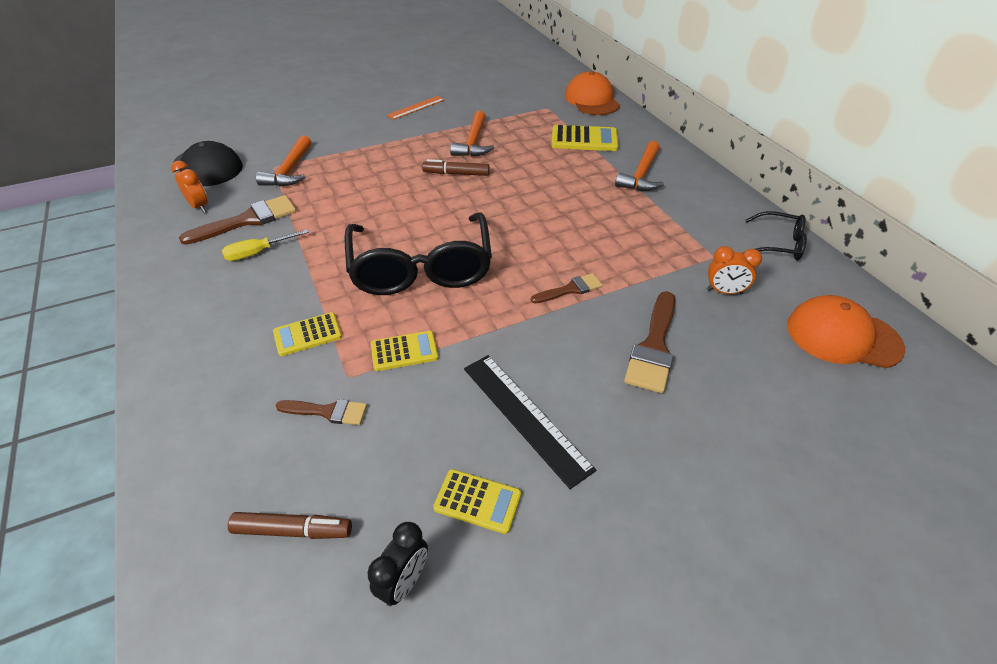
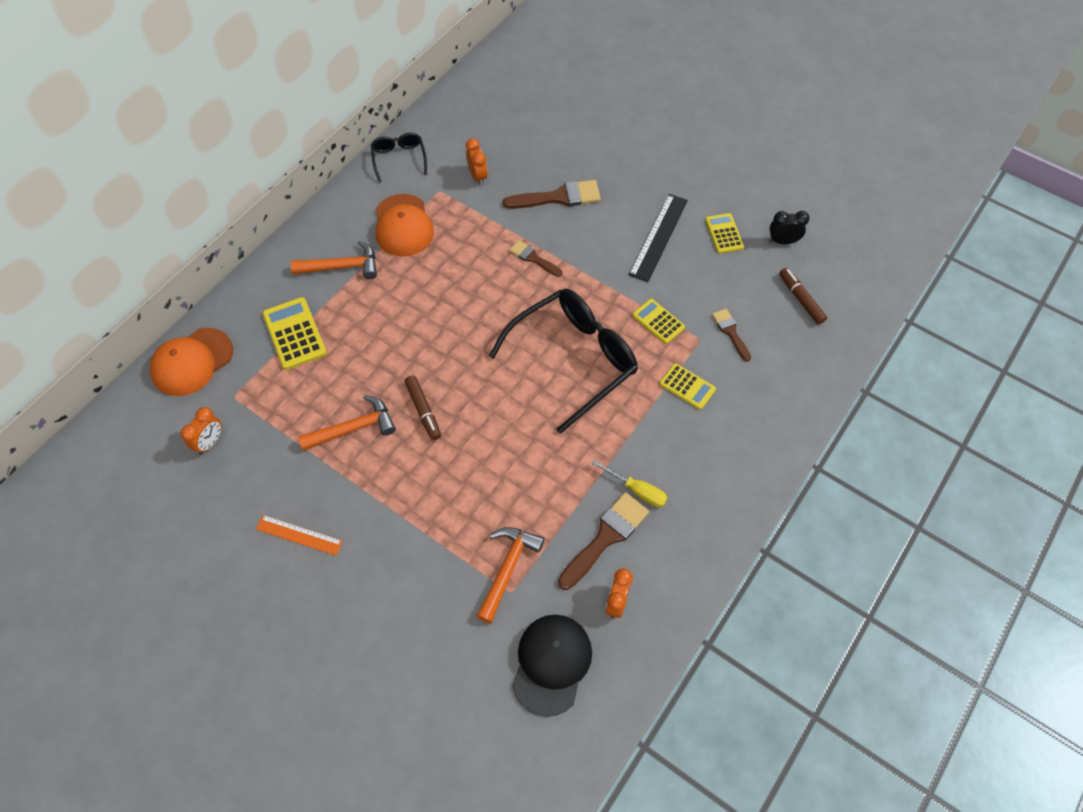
camera: 120 degrees left, 15 degrees up
(247, 220) = (606, 537): brown brush -> brown brush turned 105 degrees clockwise
(289, 170) = (508, 569): orange hammer -> orange hammer turned 45 degrees counterclockwise
(518, 94) = (210, 442): none -> orange clock
(843, 336) = (485, 115): orange cap -> orange cap (403, 225)

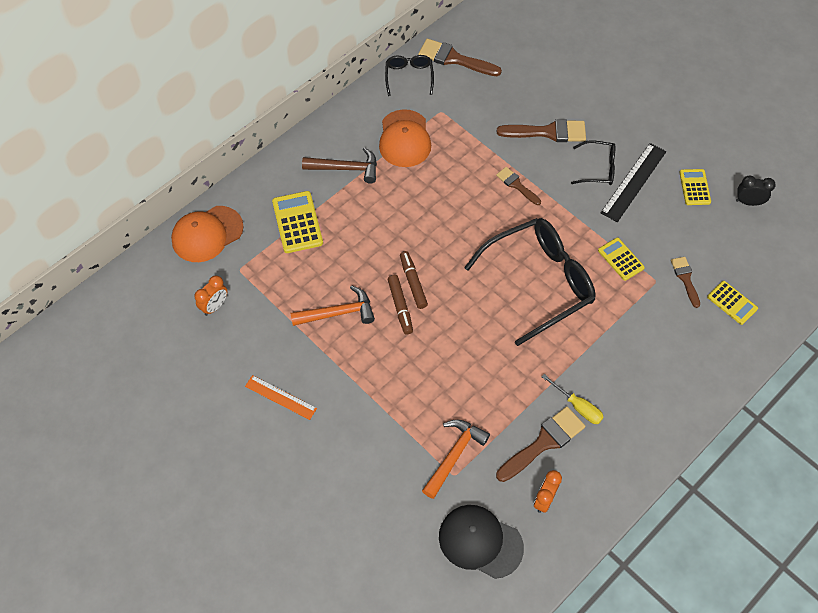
camera: 10 degrees right, 0 degrees up
(342, 267) = (346, 168): orange hammer -> brown hammer
(446, 134) = (454, 59): none -> brown brush
(478, 176) = (477, 103): orange clock -> none
(551, 664) = (480, 542): black cap -> black cap turned 90 degrees counterclockwise
(619, 228) = (598, 168): none -> black glasses
(687, 386) = (637, 322): yellow calculator -> yellow calculator (732, 303)
(801, 299) = (755, 258): brown marker -> brown marker (413, 282)

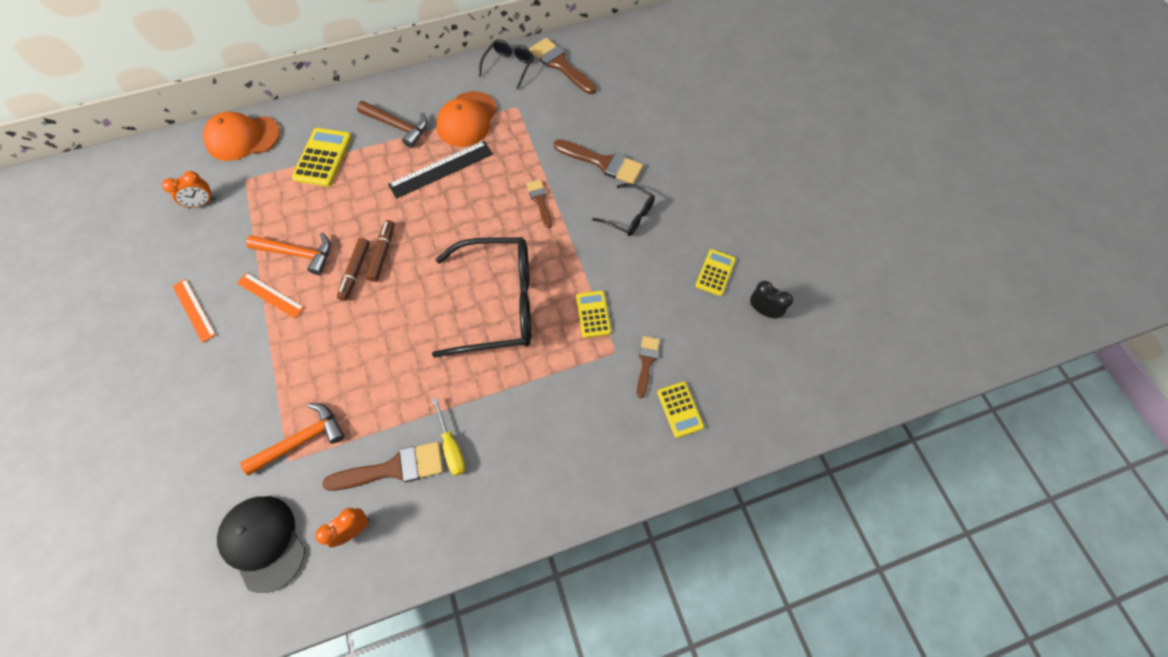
camera: 25 degrees right, 5 degrees up
(340, 357) = (270, 295): none -> orange ruler
(633, 182) = (656, 242): black ruler -> black ruler (441, 169)

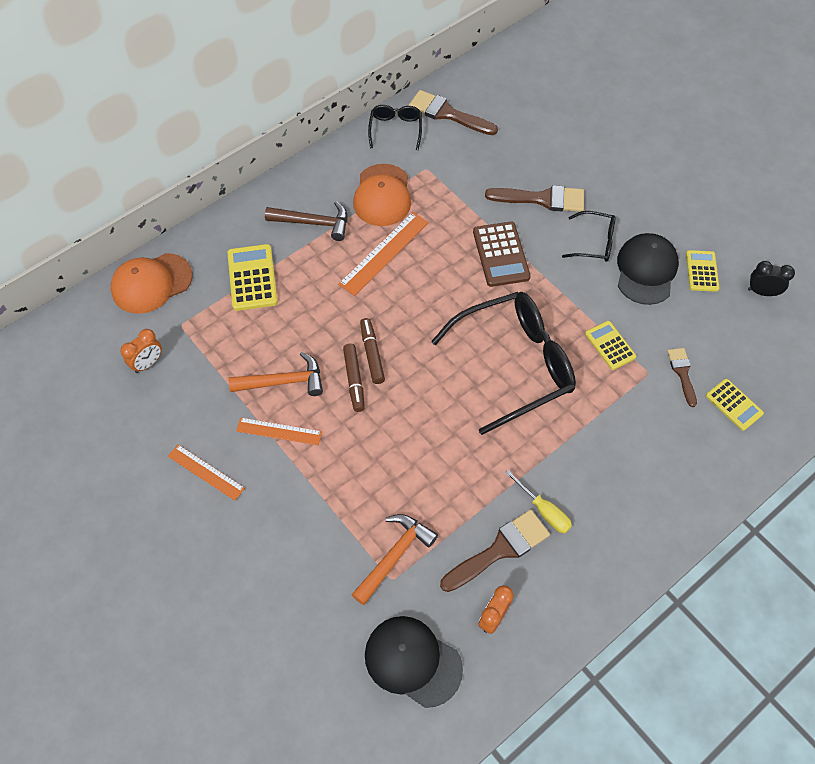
camera: 20 degrees left, 5 degrees down
(441, 169) = (384, 253): black ruler -> orange ruler
(540, 201) = (501, 254): brown brush -> brown calculator
(663, 256) = (646, 270): none -> black cap

